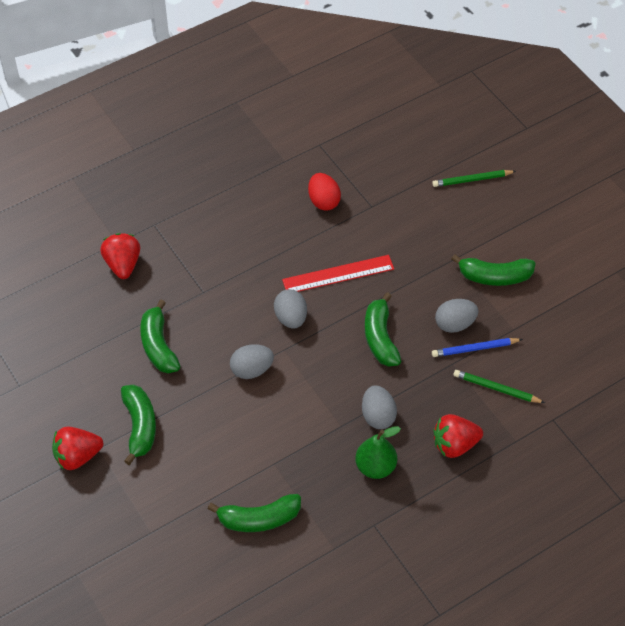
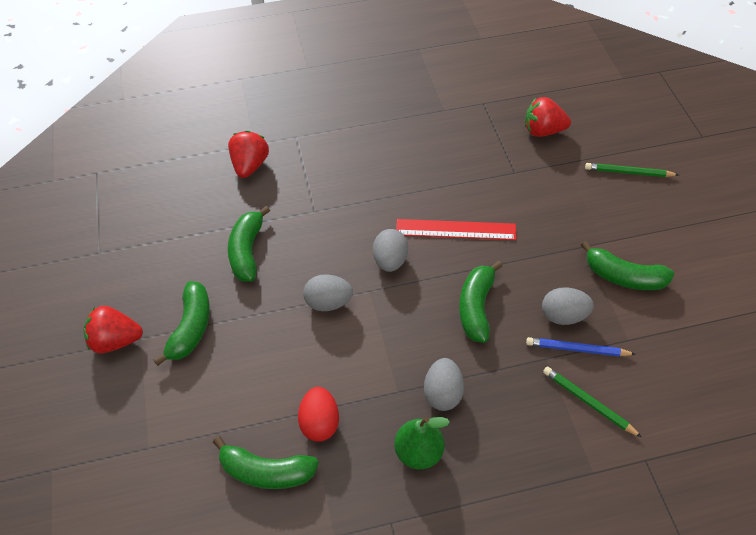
camera: 20 degrees right, 0 degrees up
(323, 201) = (468, 155): red egg -> red egg (319, 422)
(455, 445) = (518, 454): red strawberry -> red strawberry (543, 131)

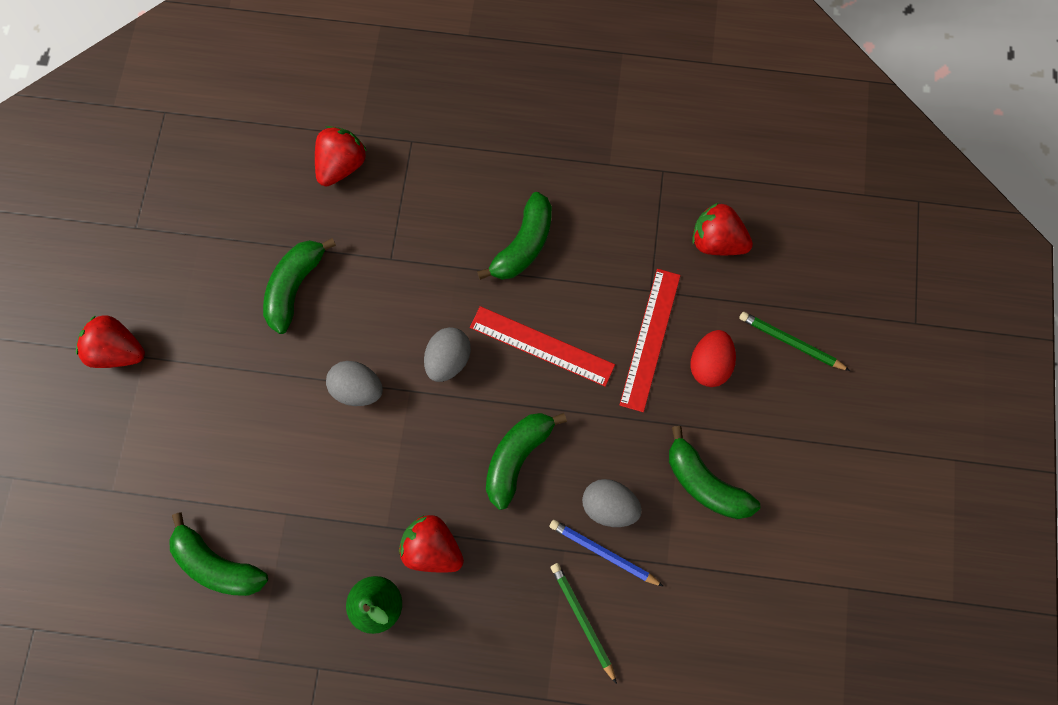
camera: 20 degrees right, 20 degrees up
(191, 328) = (200, 364): green banana -> green banana (523, 245)
(319, 422) = (291, 530): red egg -> red egg (709, 364)
(442, 393) = (432, 547): grey egg -> red strawberry
(531, 201) = (650, 339): none -> red ruler

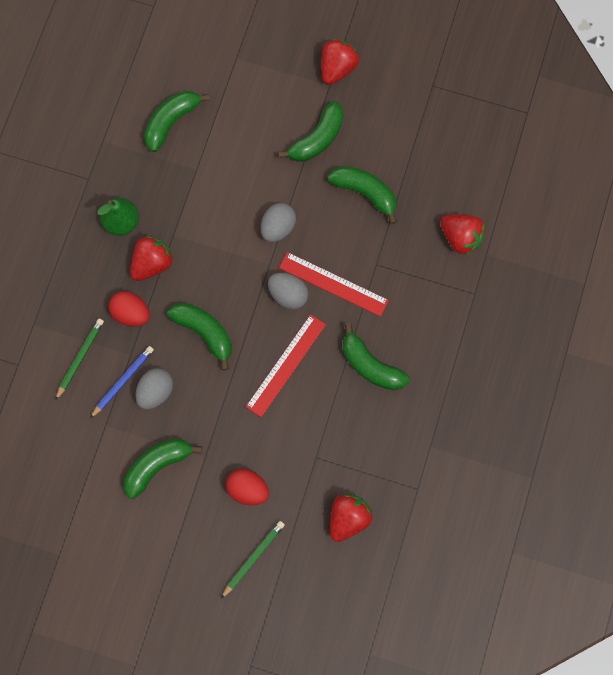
camera: 100 degrees right, 0 degrees up
(225, 359) = (317, 139): none -> green banana
(508, 562) = (131, 314): none -> red egg
(582, 620) = (80, 358): green pencil -> green pencil turned 45 degrees counterclockwise
(650, 339) = (276, 448): red ruler -> red ruler (333, 284)

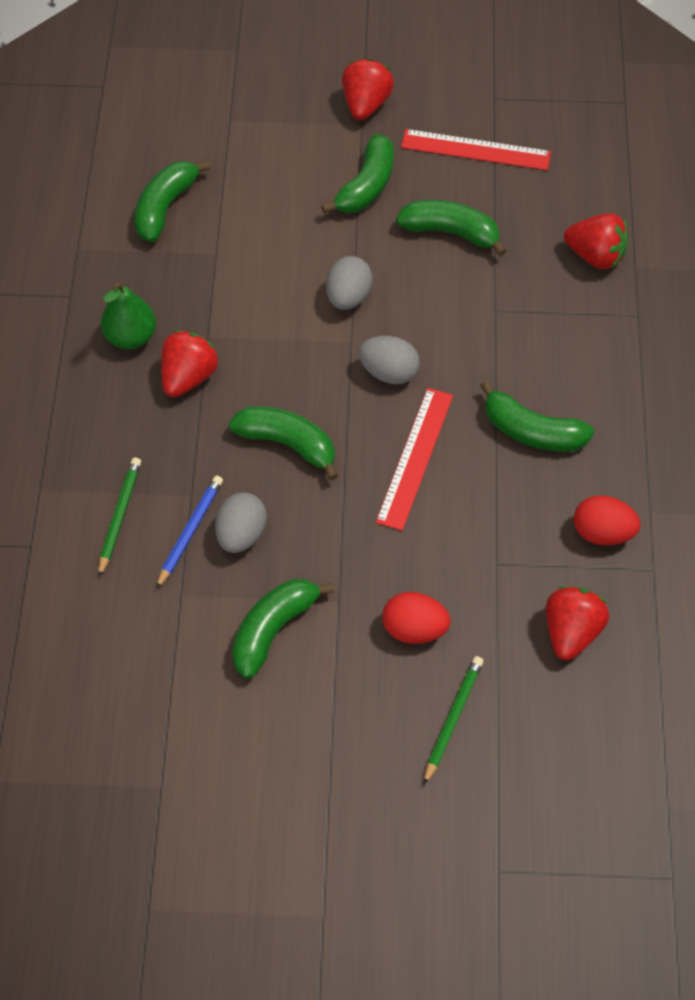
camera: 15 degrees left, 15 degrees down
(131, 314) = (177, 444): red egg -> red egg (602, 532)
(333, 284) = (446, 345): red ruler -> red ruler (475, 150)

